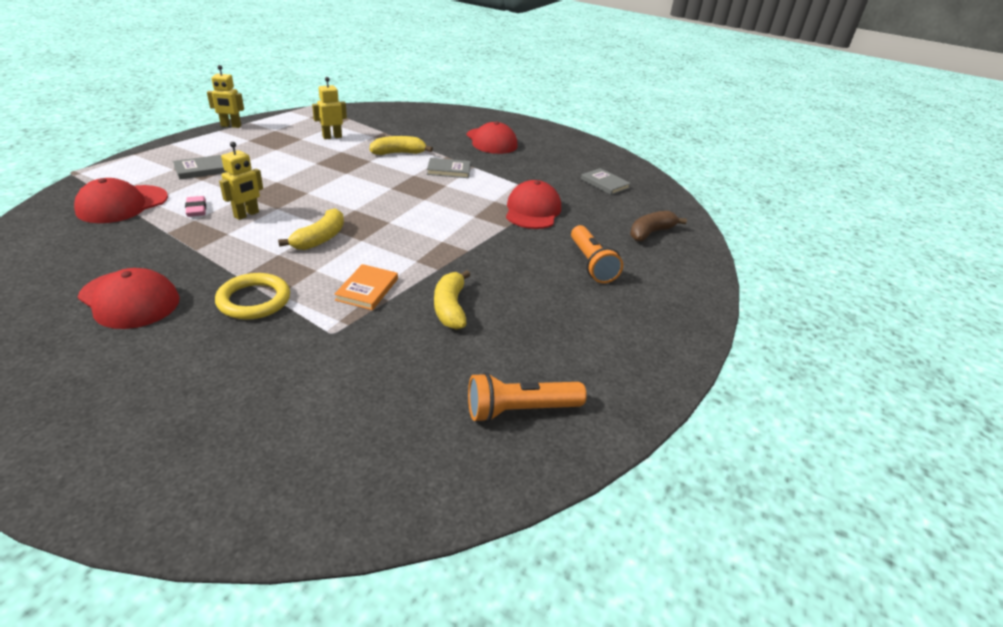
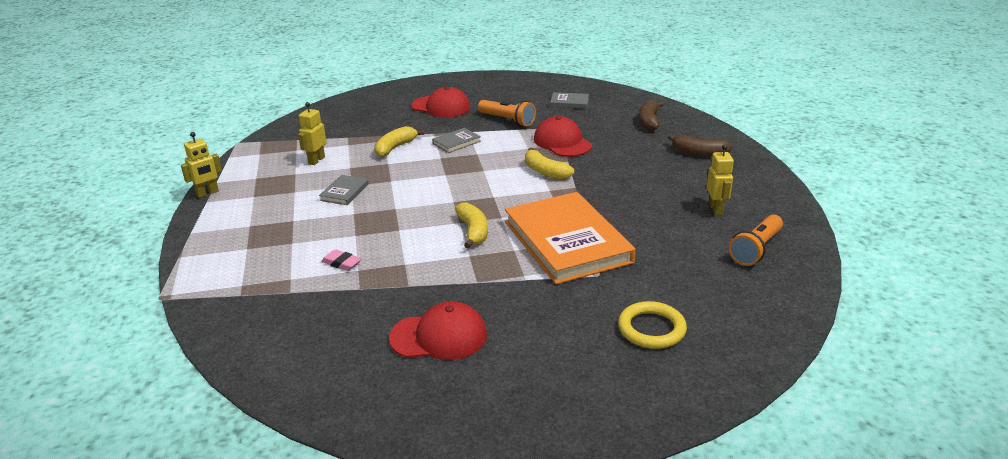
camera: 35 degrees left, 5 degrees down
(122, 204) = (273, 293): red cap -> none
(201, 169) = (271, 237): grey book -> grey book (344, 192)
(246, 214) = (387, 246): yellow robot -> yellow robot (716, 209)
(254, 300) = (517, 288): yellow ring -> yellow ring (651, 329)
(367, 289) = (567, 242): orange book -> orange book, size x2.43
(450, 308) = (630, 224): yellow banana -> yellow banana (545, 172)
(591, 264) = (652, 157): orange flashlight -> orange flashlight (507, 120)
(647, 285) = (699, 153): none -> brown banana

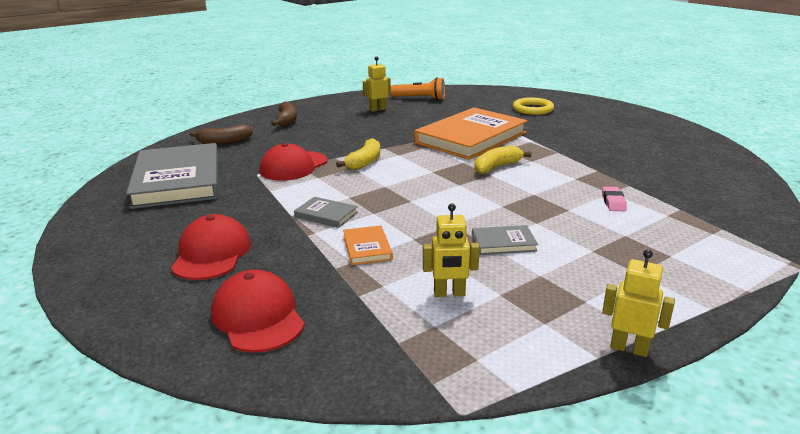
camera: 115 degrees left, 5 degrees down
(395, 148) = (367, 248): yellow banana -> orange book
(439, 336) = (627, 150): red cap -> red cap (258, 317)
(507, 120) = (246, 201): orange flashlight -> none
(569, 102) = (178, 180): grey book -> grey book, size x2.43

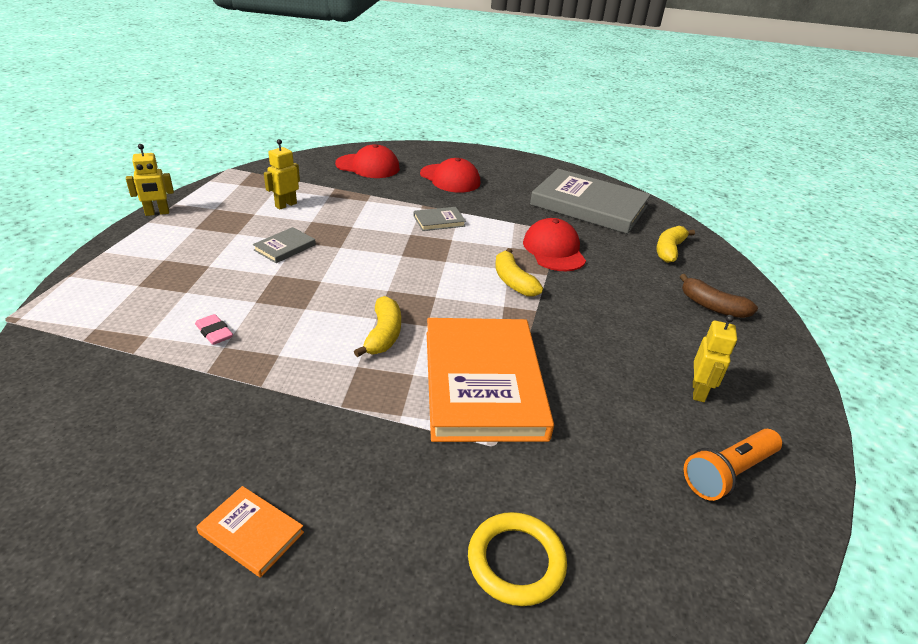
camera: 130 degrees right, 10 degrees up
(224, 142) = (669, 250): brown banana -> yellow banana
(367, 248) = (372, 211): orange book -> orange book (251, 533)

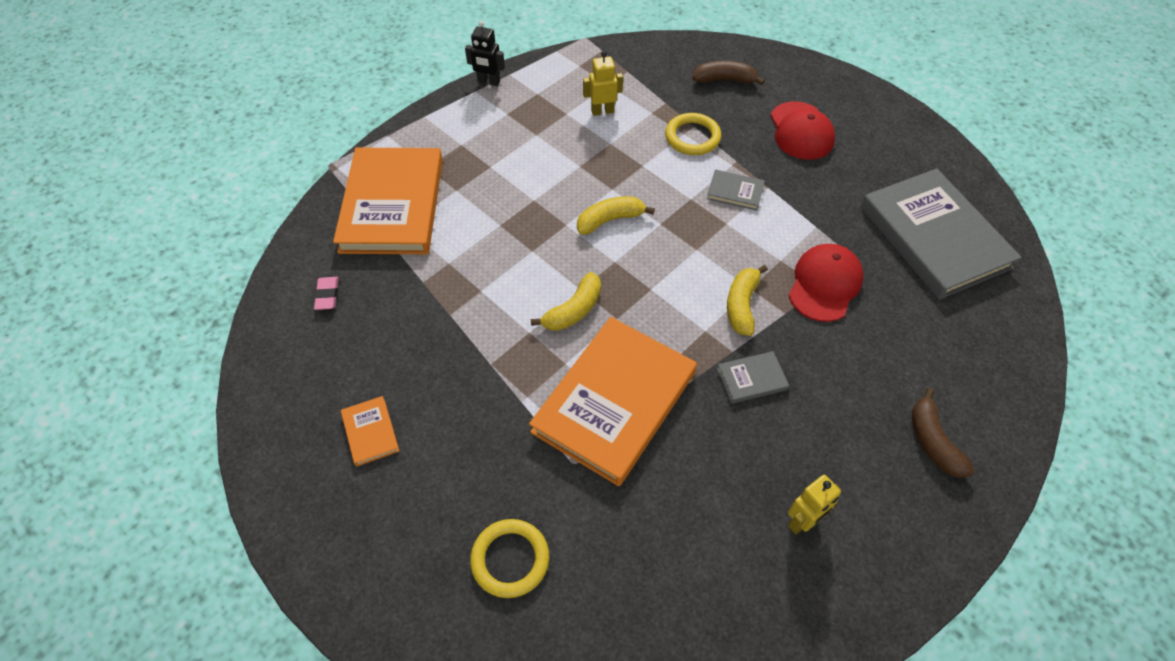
camera: 40 degrees right, 20 degrees up
(118, 325) = (392, 205): none -> orange book
(157, 213) = (488, 82): yellow robot -> black robot
(214, 333) = (451, 245): pink eraser -> pink eraser (327, 295)
(285, 247) = (564, 169): grey book -> grey book (751, 379)
(368, 166) = (724, 80): red cap -> brown banana
(375, 201) = (692, 137): none -> yellow ring
(669, 250) = (967, 345): yellow banana -> yellow banana (610, 220)
(728, 473) = (741, 606): orange flashlight -> none

